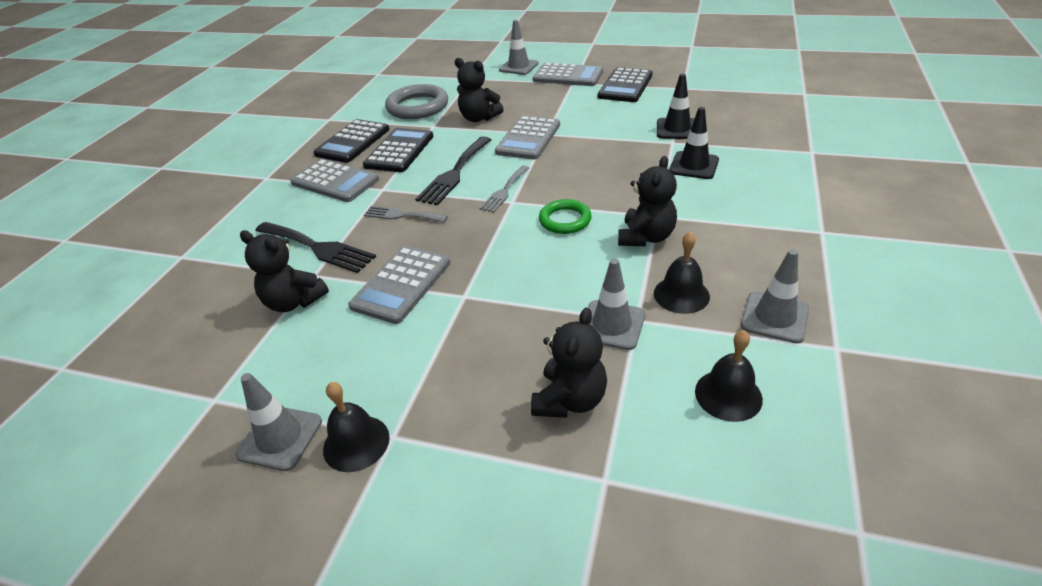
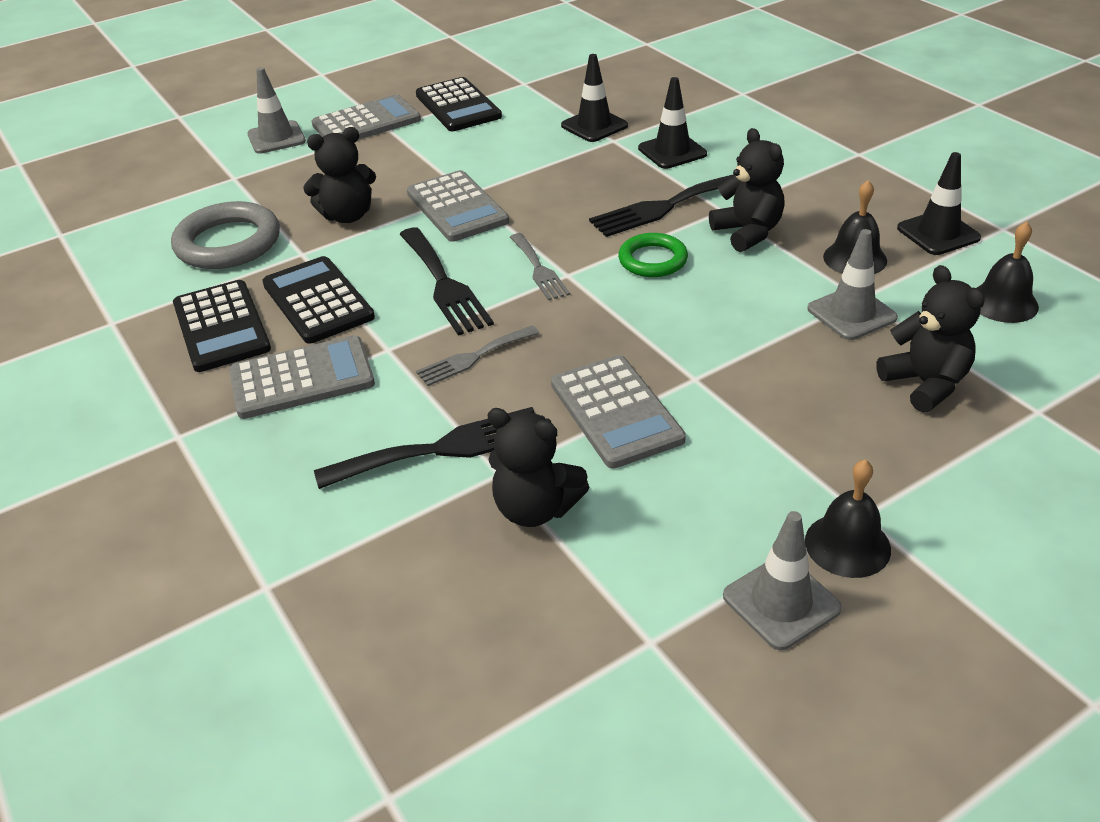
camera: 50 degrees left, 0 degrees up
(294, 302) = (535, 508): black teddy bear -> black teddy bear turned 45 degrees clockwise
(628, 195) = (665, 206): none -> black fork
(774, 317) = (938, 233): grey traffic cone -> black traffic cone

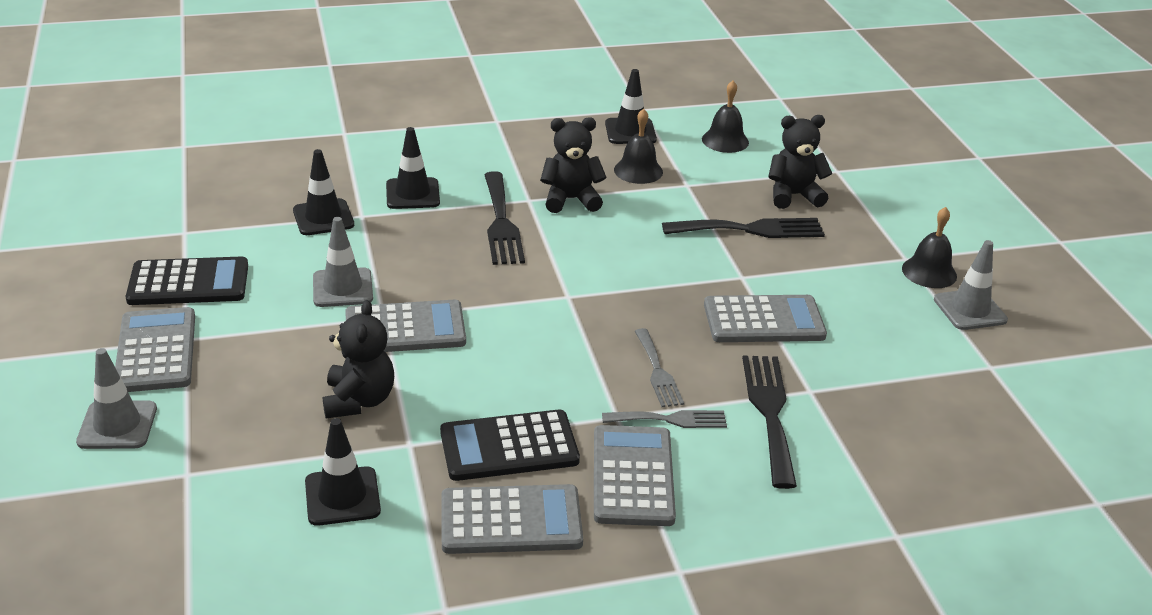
camera: 75 degrees left, 5 degrees down
(221, 327) = (511, 520): black calculator -> grey calculator
(228, 243) = (342, 496): grey ring -> black traffic cone
(444, 284) = (536, 364): black fork -> black fork (751, 229)
(535, 508) = (855, 383): black teddy bear -> none
(539, 269) = (550, 308): grey fork -> grey fork (670, 419)
(652, 260) = (577, 251): green ring -> none
(851, 313) = (703, 194): grey traffic cone -> grey traffic cone (342, 288)

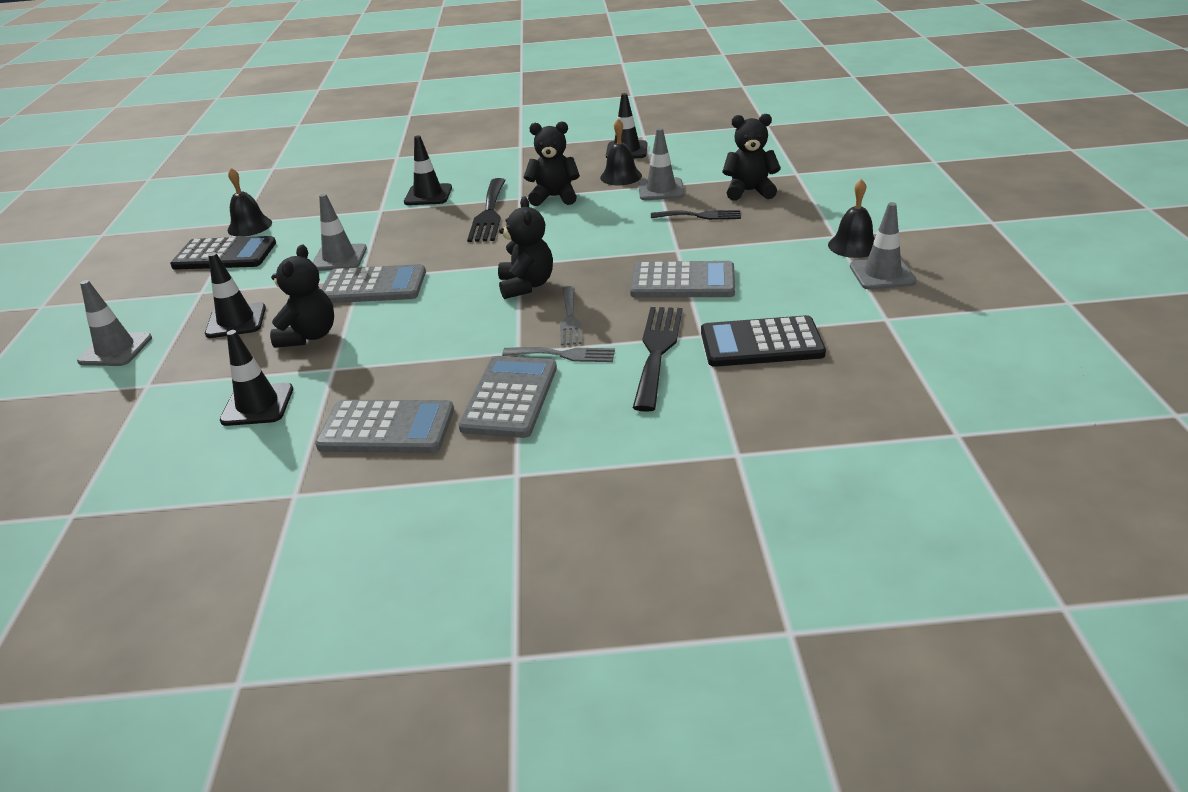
camera: 15 degrees right, 0 degrees up
(156, 351) = (174, 300): grey calculator -> none
(323, 218) = (350, 211): black traffic cone -> black traffic cone (236, 321)
(509, 447) = (414, 372): black calculator -> black calculator (761, 343)
(589, 327) = (526, 285): none -> black teddy bear
(692, 191) = (661, 190): none -> grey traffic cone
(725, 140) = (705, 154): black bell -> black bell (250, 226)
(751, 229) = (700, 216): black fork -> black fork, size x0.63

